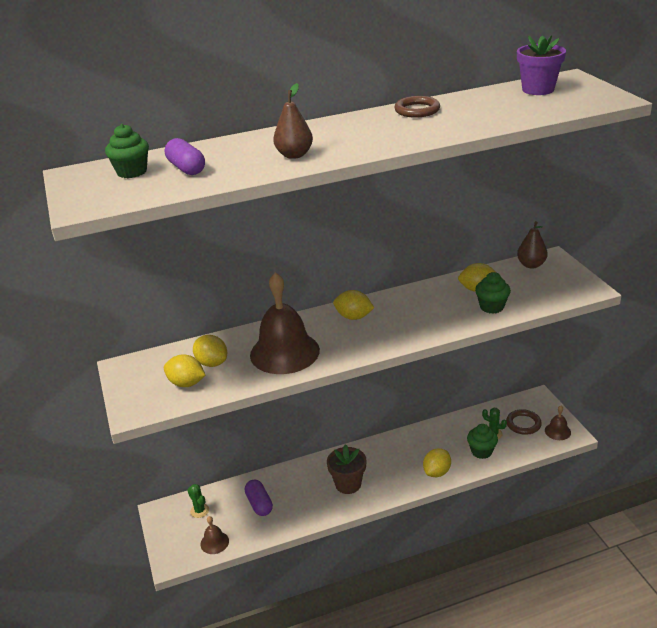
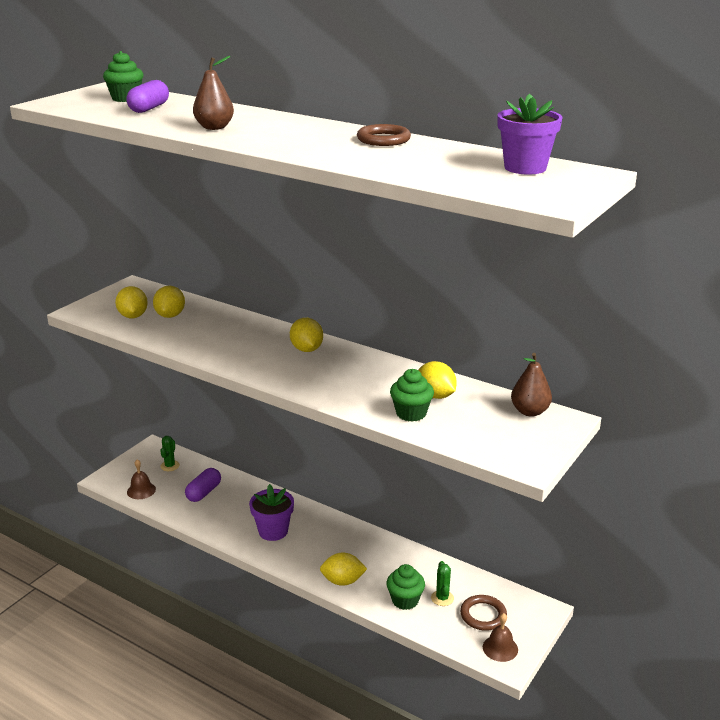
camera: 50 degrees right, 5 degrees down
(284, 352) = (216, 338): brown bell -> none
(348, 484) = (273, 531): brown flower pot -> purple flower pot

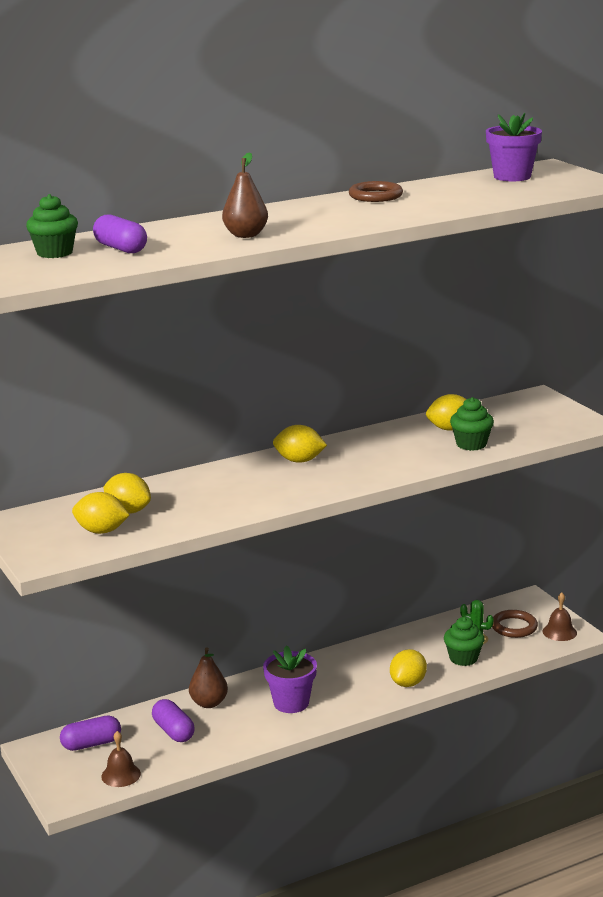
camera: 60 degrees left, 5 degrees down
(170, 466) = (91, 744): green cactus -> purple capsule
(529, 411) = (513, 403): brown pear -> brown pear (209, 703)

